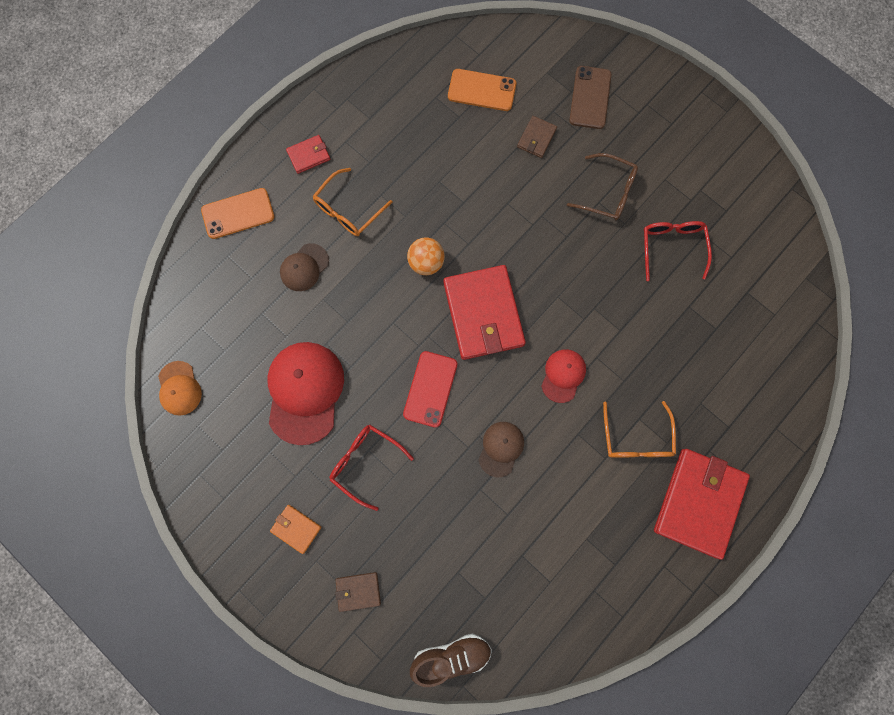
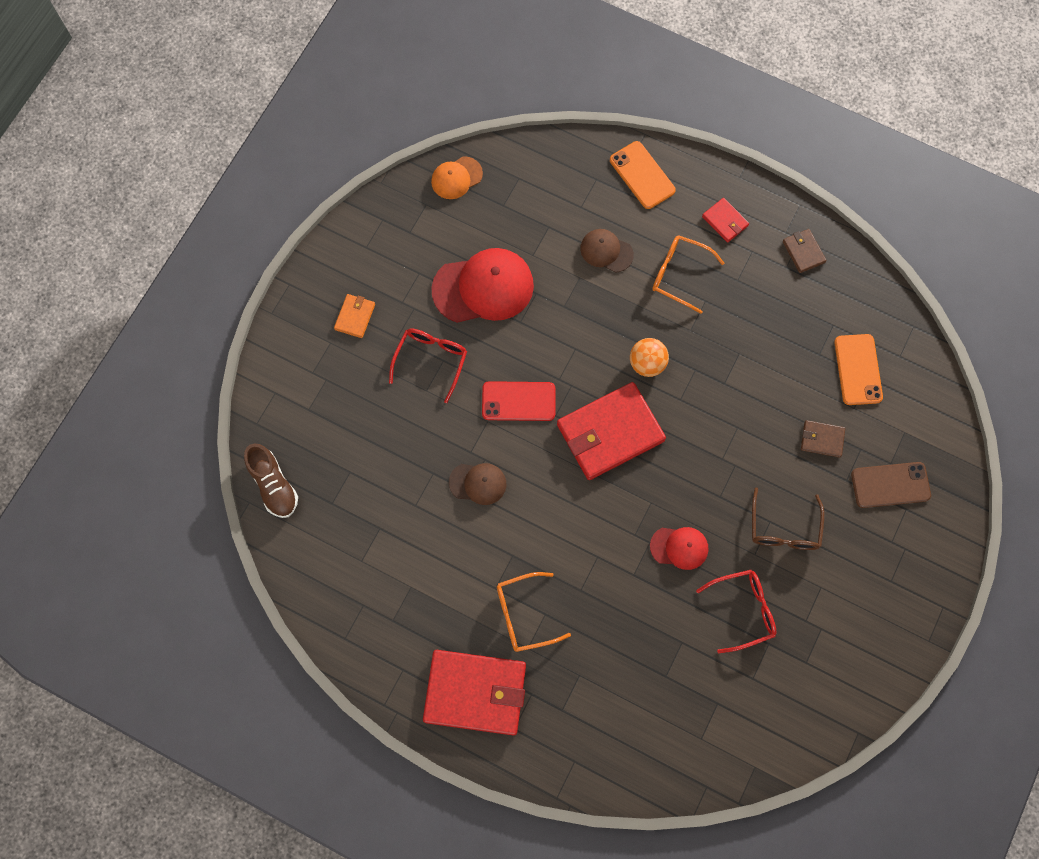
camera: 75 degrees right, 5 degrees down
(358, 591) = (312, 387): brown wallet -> brown wallet (803, 252)
(563, 375) = (569, 527): red cap -> red cap (679, 547)

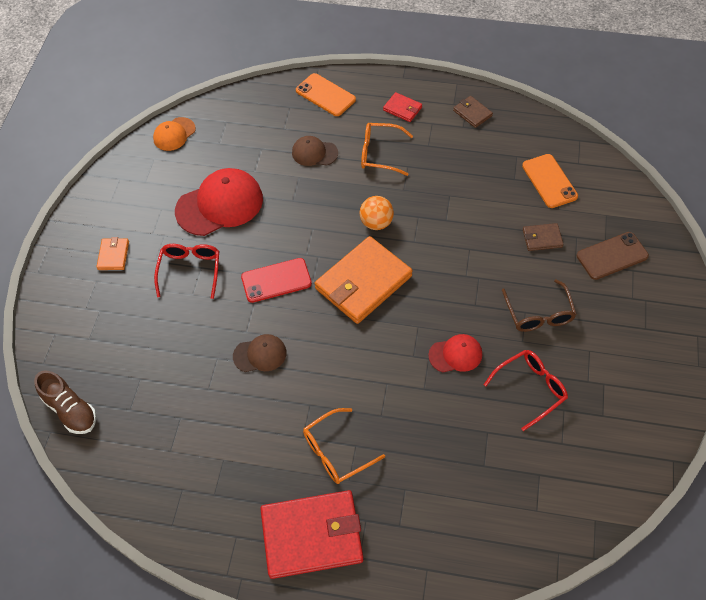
camera: 15 degrees left, 15 degrees down
(610, 433) = (363, 282): red wallet -> orange wallet

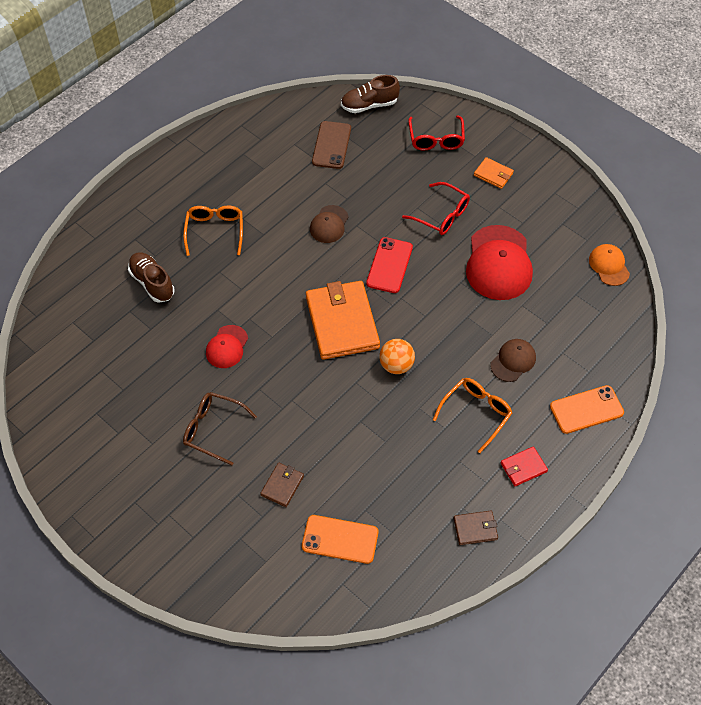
camera: 120 degrees right, 0 degrees up
(312, 535) = (170, 190): red wallet -> none
(438, 467) = (152, 283): none -> brown shoe
(531, 389) = (157, 379): red glasses -> red glasses (436, 139)
(612, 256) = (220, 531): brown phone -> brown phone (331, 145)

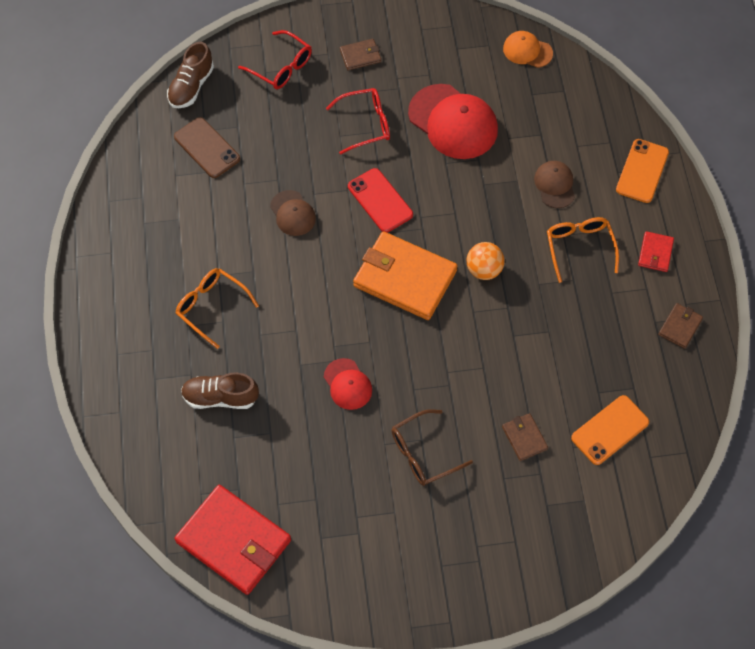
camera: 50 degrees left, 5 degrees up
(53, 364) = (234, 541): none -> red wallet
(493, 174) = (360, 56): orange wallet -> brown wallet

